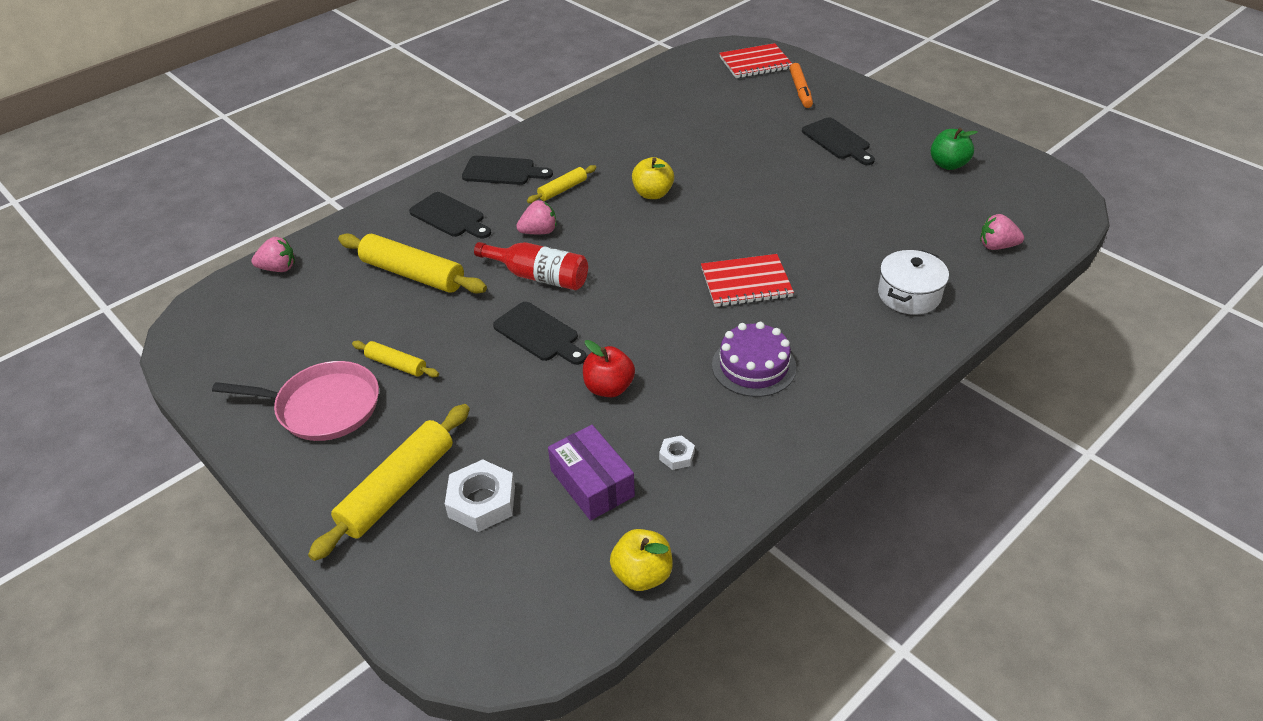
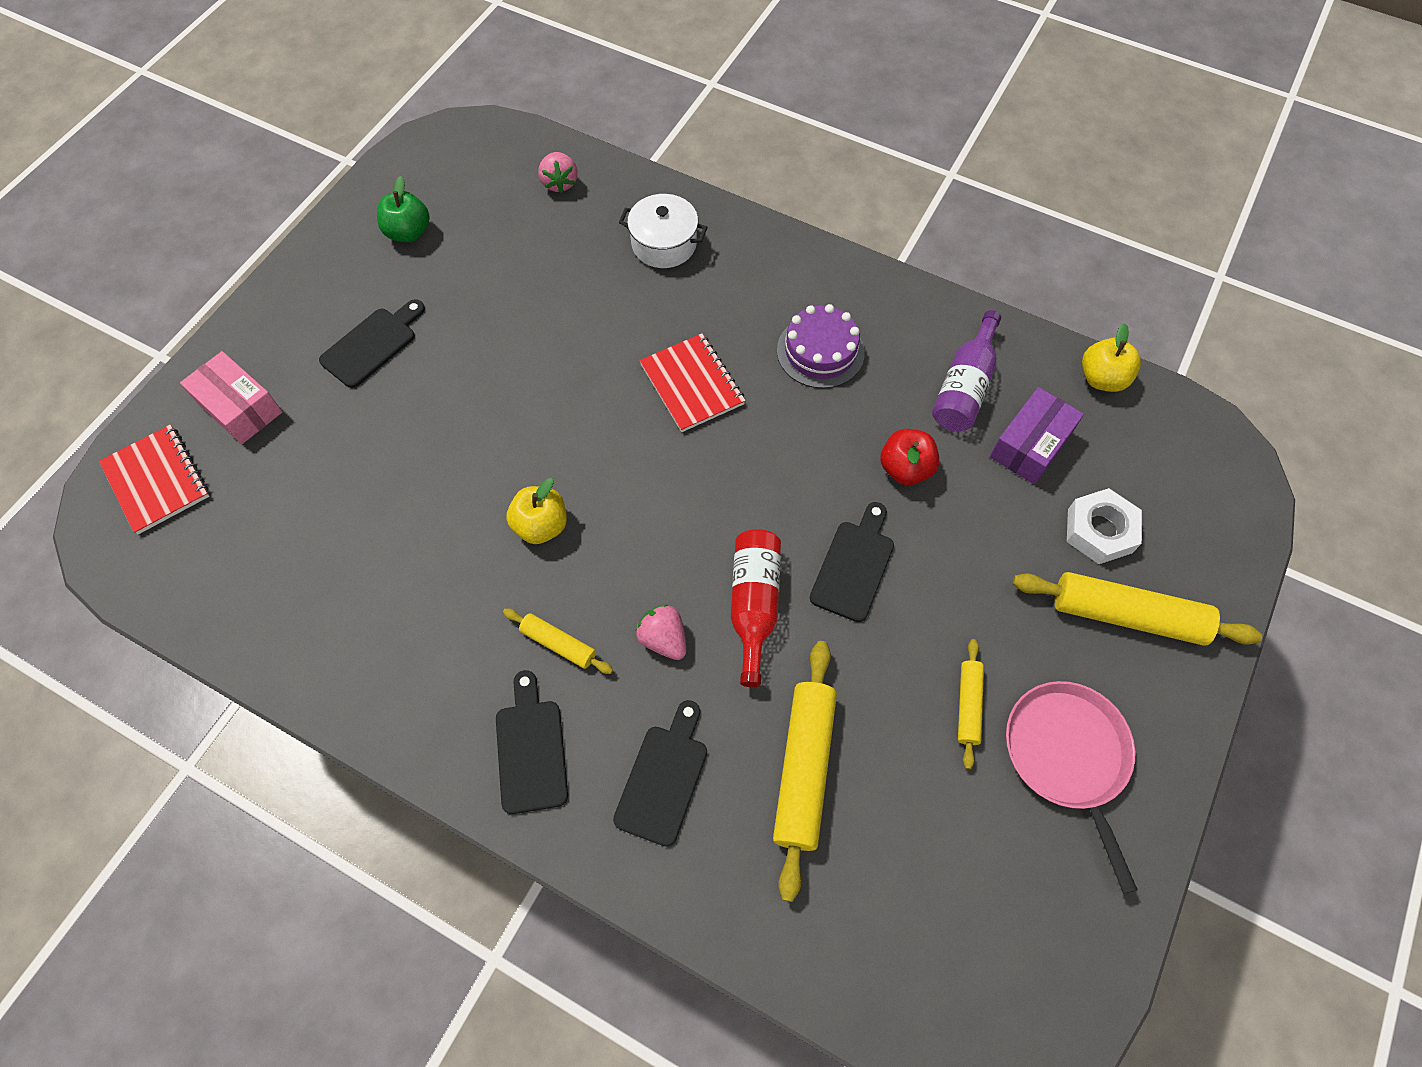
camera: 110 degrees left, 20 degrees up
(278, 268) = (860, 983): pink strawberry -> none
(677, 456) = (964, 387): white nut -> purple bottle
(800, 90) = (240, 407): orange marker -> pink box

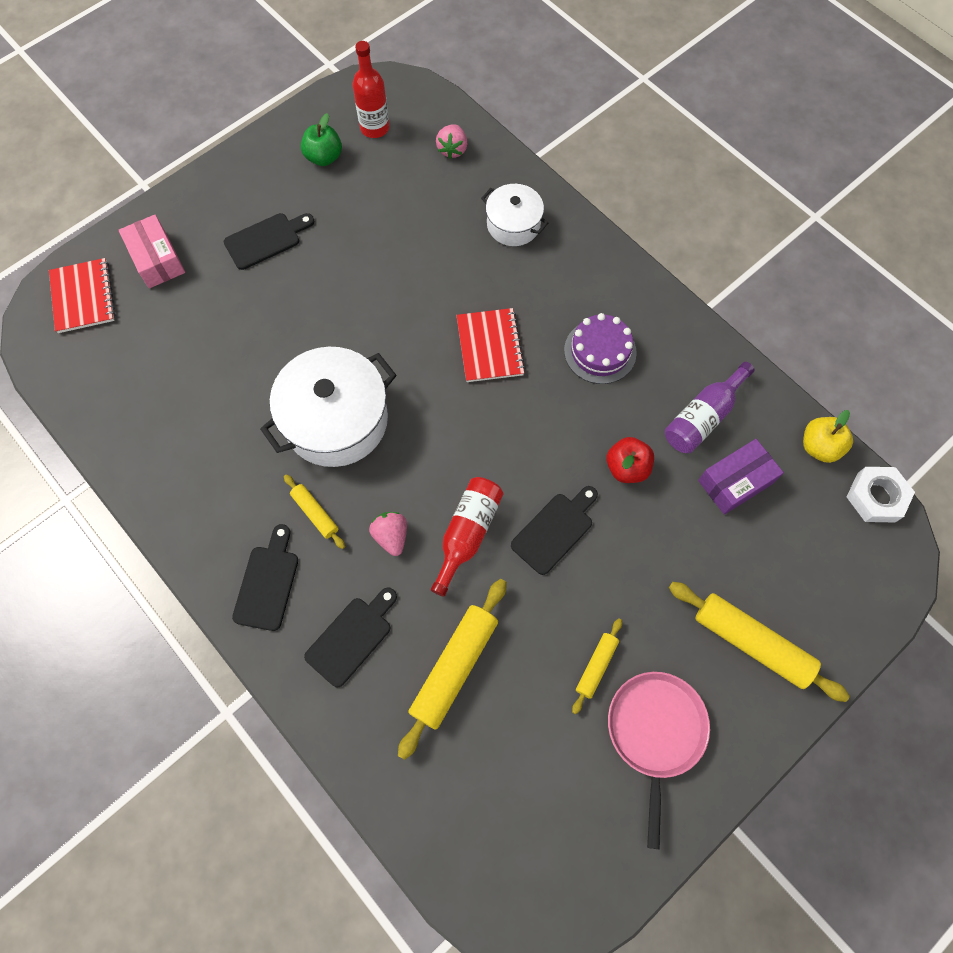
camera: 20 degrees right, 5 degrees up
(457, 184) = (375, 128): none -> red bottle
(541, 525) = (336, 420): yellow apple -> white pot
(1099, 531) = (760, 569): white nut -> white nut (876, 497)

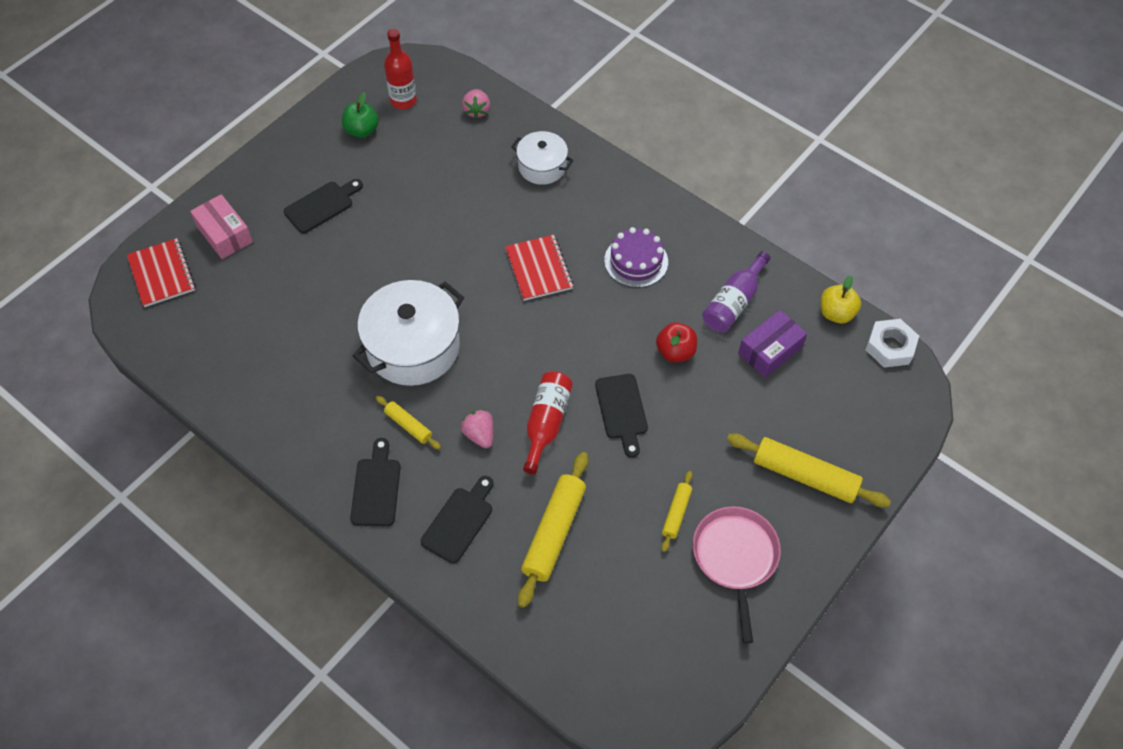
camera: 10 degrees left, 10 degrees down
(555, 530) = (622, 410): black cutting board -> black cutting board turned 135 degrees clockwise

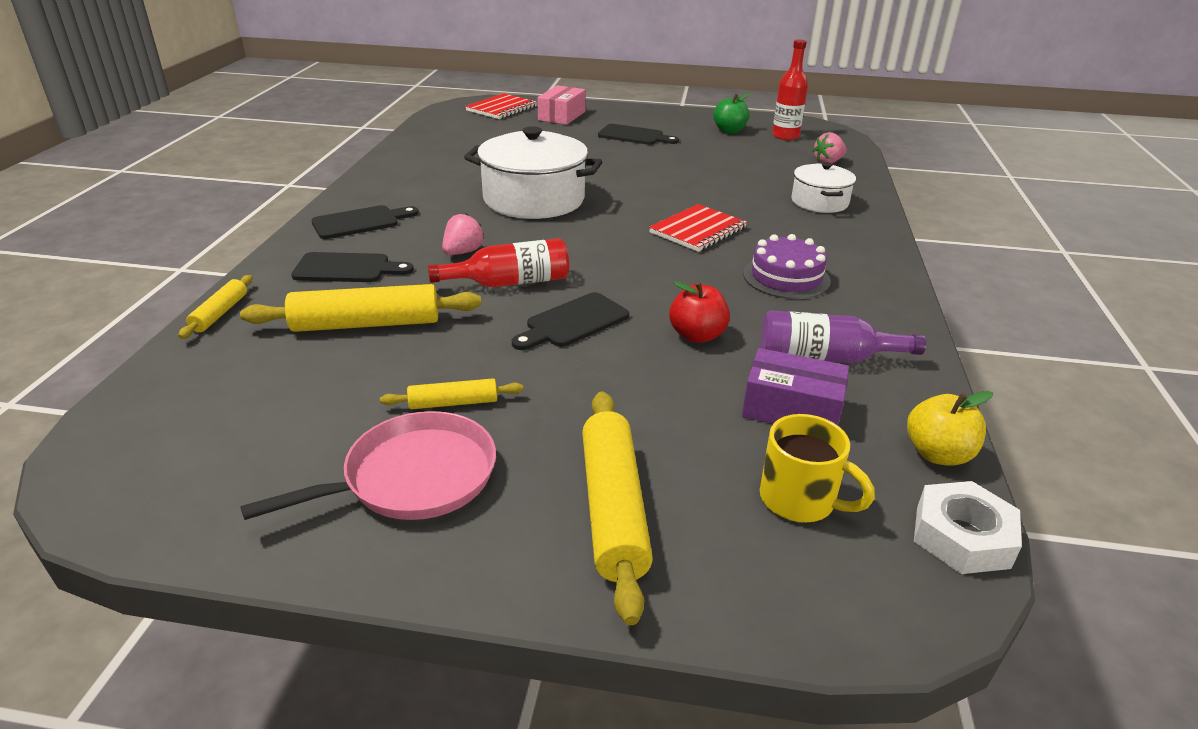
camera: 60 degrees right, 25 degrees down
(408, 425) = (443, 218): yellow rolling pin -> yellow rolling pin (220, 313)
(838, 393) = (800, 500): none -> yellow mug

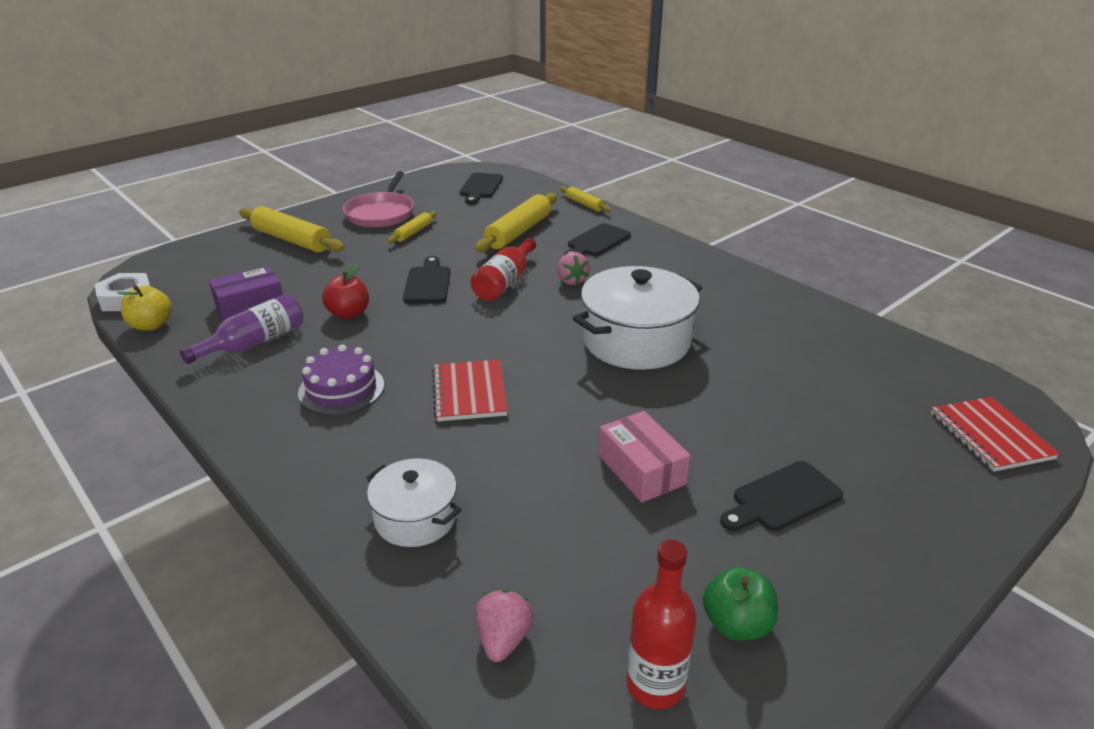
camera: 130 degrees right, 0 degrees up
(360, 222) = (670, 261): black cutting board -> black cutting board (480, 187)
(561, 116) = (925, 475): pink box -> pink box (641, 469)
(800, 500) = (214, 276): yellow mug -> none

